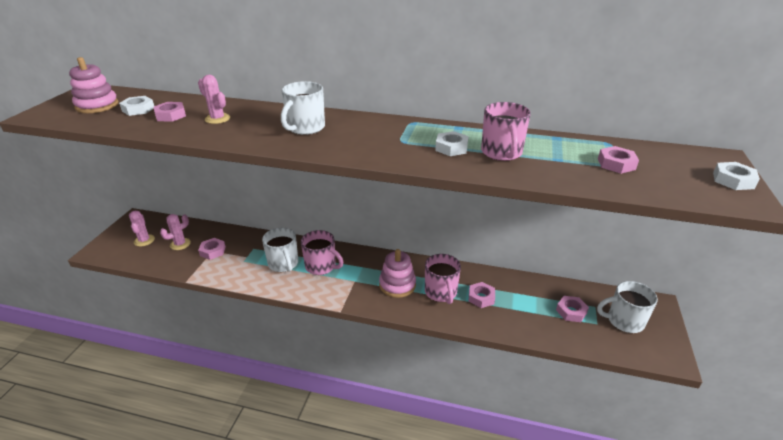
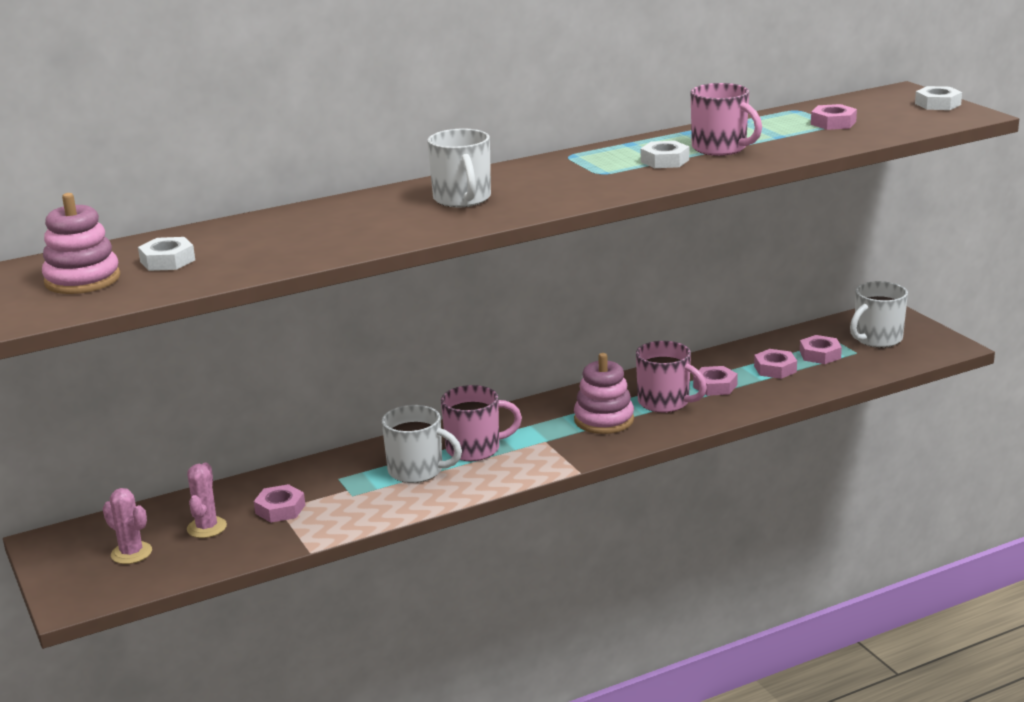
camera: 40 degrees left, 10 degrees down
(171, 115) = (241, 249): pink nut -> pink nut (775, 369)
(217, 119) = (320, 229): pink cactus -> none

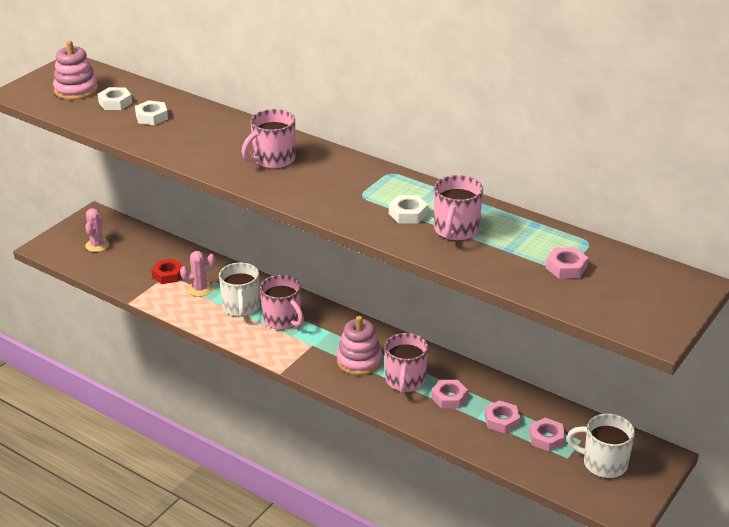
camera: 60 degrees right, 10 degrees up
(206, 527) = (135, 258): pink cactus -> pink cactus (200, 289)
(280, 509) = (168, 275): pink nut -> red nut
(462, 199) = (273, 159): white mug -> pink mug
(937, 104) = (672, 311): white nut -> white nut (151, 117)

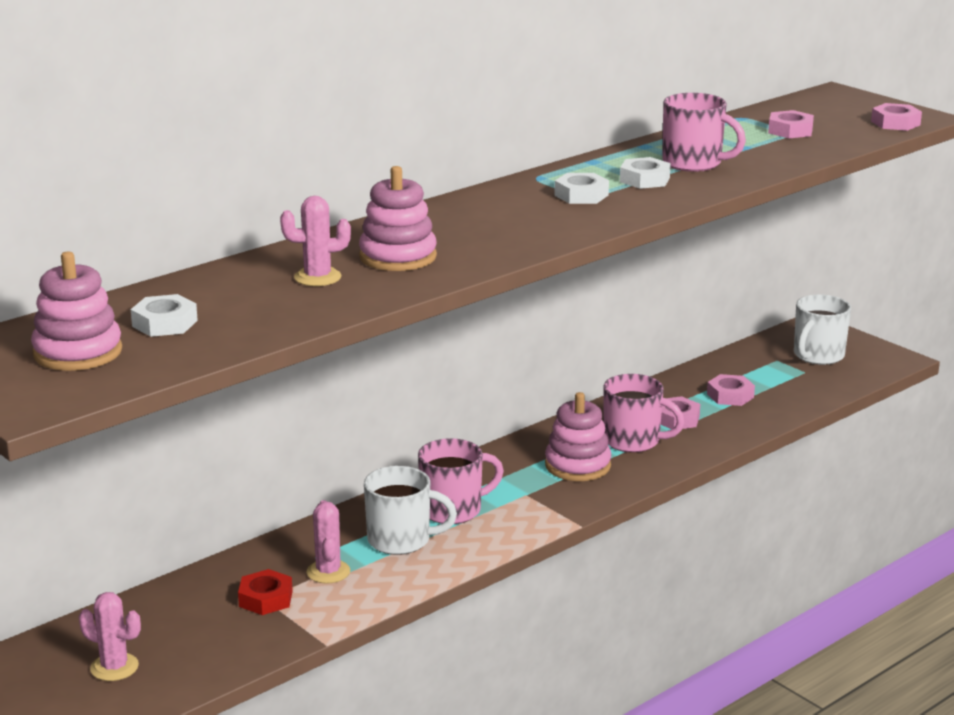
camera: 75 degrees left, 10 degrees down
(151, 117) = (246, 299): white nut -> white nut (581, 195)
(188, 130) = (317, 277): none -> pink cactus
(227, 148) = (398, 257): none -> pink stacking toy
(273, 159) = (455, 233): pink mug -> none
(546, 438) = (768, 377): pink nut -> pink nut (895, 123)

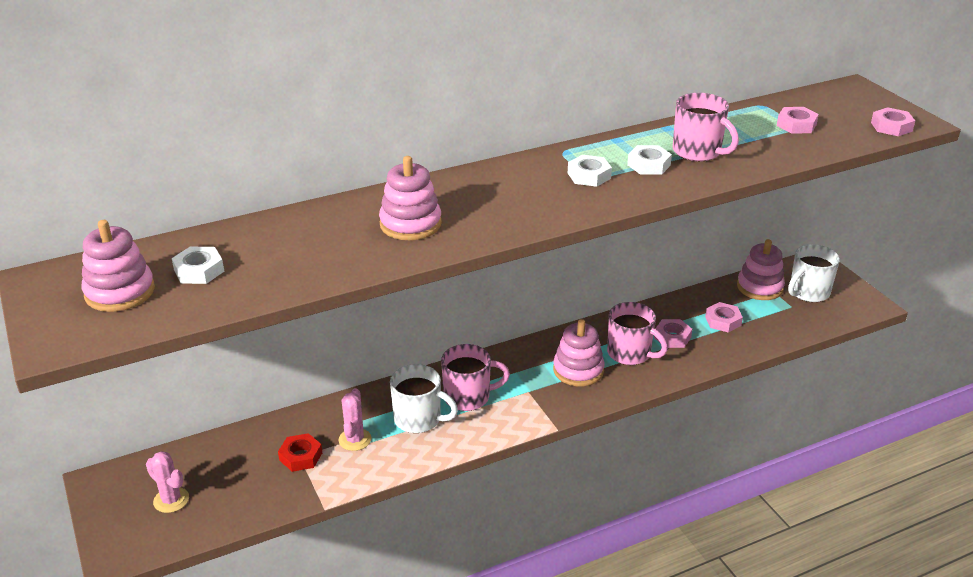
camera: 15 degrees right, 10 degrees up
(317, 277) = (338, 238): pink cactus -> none
(758, 358) = (759, 287): none -> pink stacking toy

